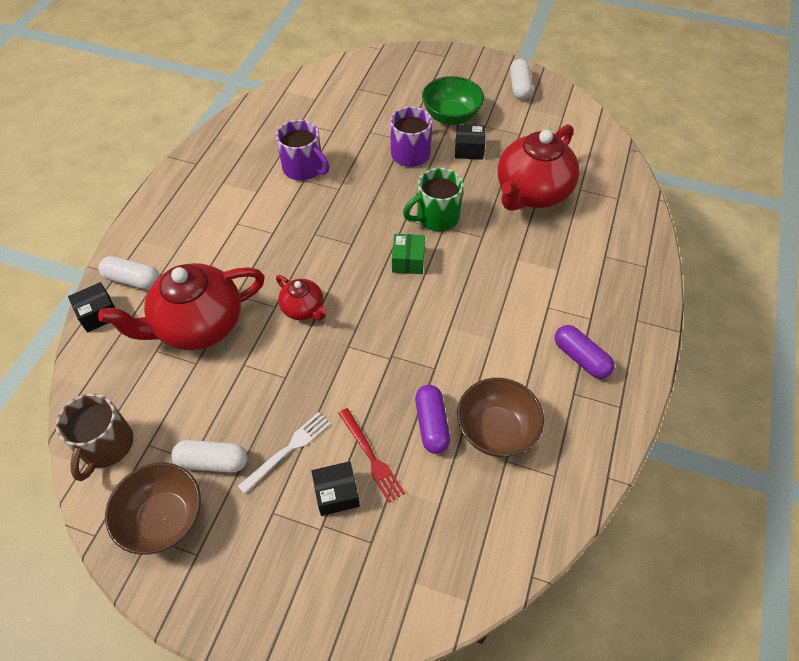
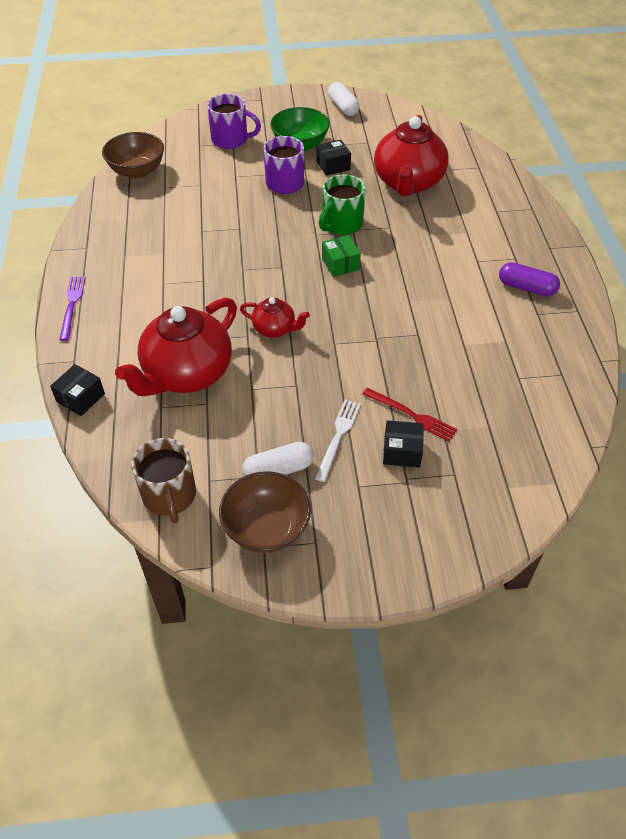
camera: 25 degrees left, 5 degrees down
(133, 280) = (95, 360): white capsule -> none
(149, 217) = (72, 305): none -> purple fork
(304, 168) = (195, 222): purple mug -> purple mug (231, 140)
(336, 493) = (402, 451): black box -> black box turned 45 degrees clockwise
(431, 424) = (444, 374): purple capsule -> none
(496, 430) = (497, 360): brown bowl -> brown bowl (137, 171)

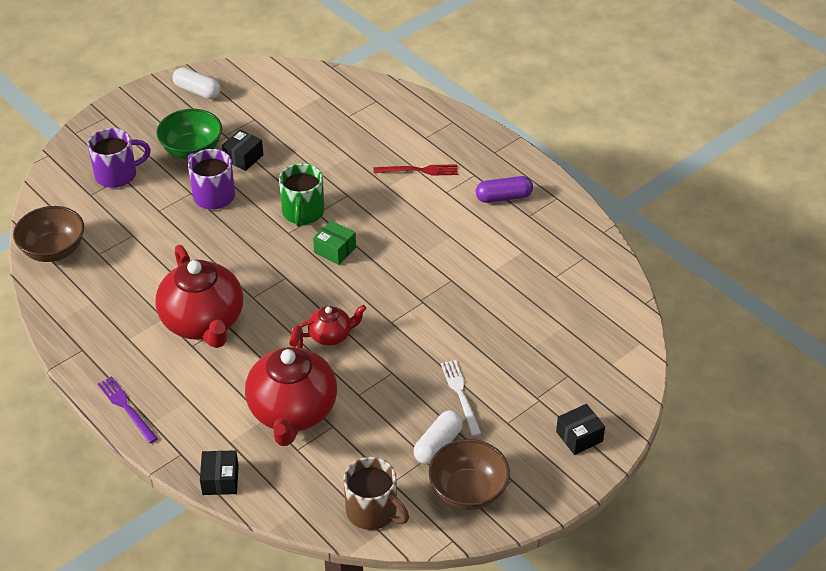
camera: 35 degrees left, 5 degrees down
(402, 451) = (517, 379): black box -> black box (579, 436)
(408, 183) = (327, 144): red teapot -> red teapot (203, 322)
(411, 415) = (501, 348): red fork -> red fork (419, 170)

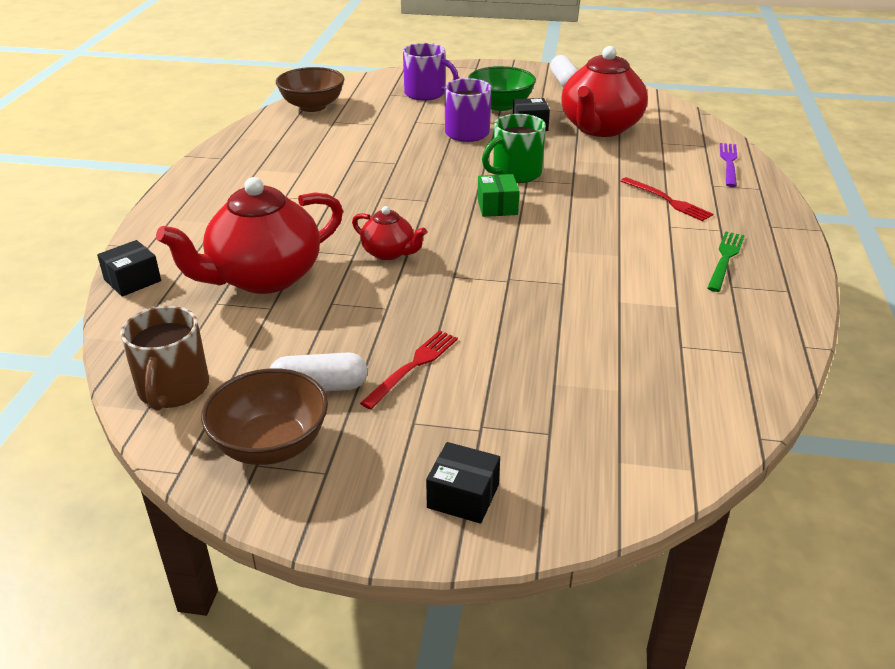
camera: 50 degrees right, 10 degrees down
(126, 408) = (176, 201): purple fork -> purple fork (729, 163)
(203, 322) = (319, 189): red teapot -> red teapot (600, 128)
(460, 394) = (413, 366): white fork -> red fork
(503, 197) = (725, 259): purple capsule -> green fork

